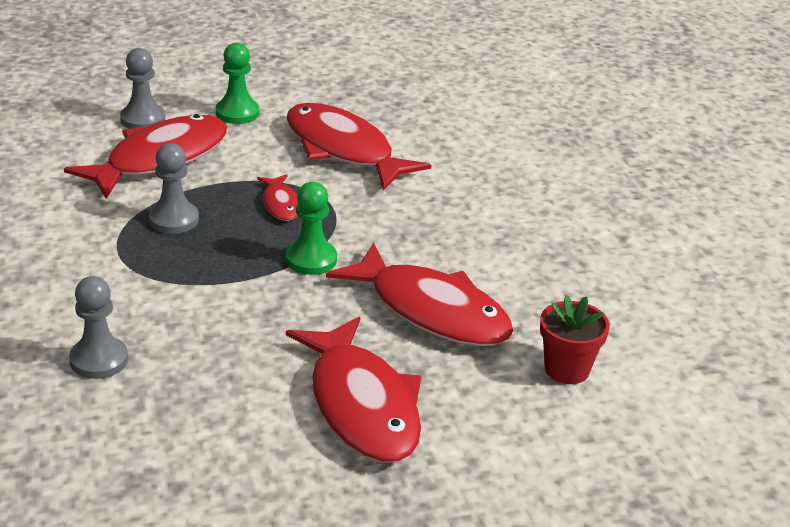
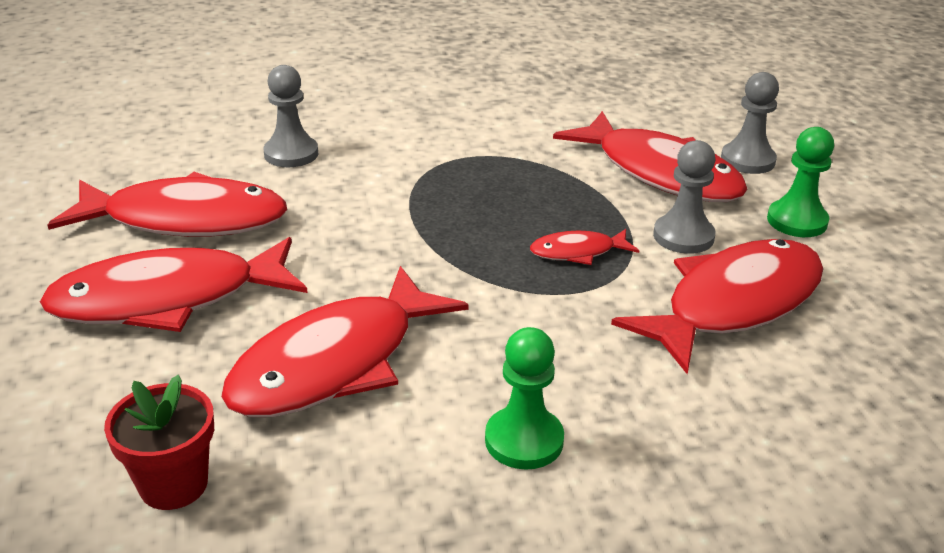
camera: 95 degrees right, 0 degrees up
(173, 219) = (532, 184): grey pawn -> grey pawn (683, 236)
(230, 414) = (186, 220): none -> red fish
(311, 259) = (455, 272): green pawn -> green pawn (524, 440)

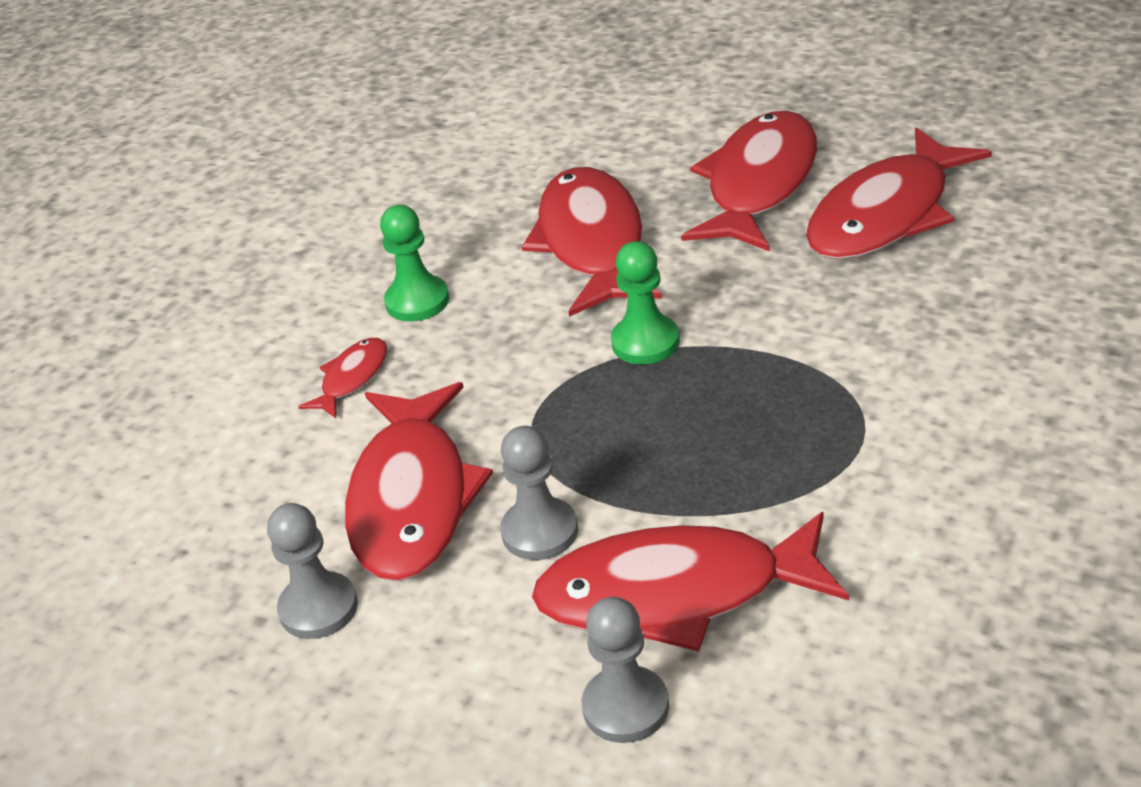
camera: 135 degrees right, 5 degrees up
(173, 484) = (548, 155): red flower pot -> none
(291, 154) = (978, 309): grey pawn -> grey pawn (318, 608)
(577, 252) = (593, 437): red fish -> red fish (352, 378)
(797, 221) = (468, 651): green pawn -> green pawn (645, 342)

